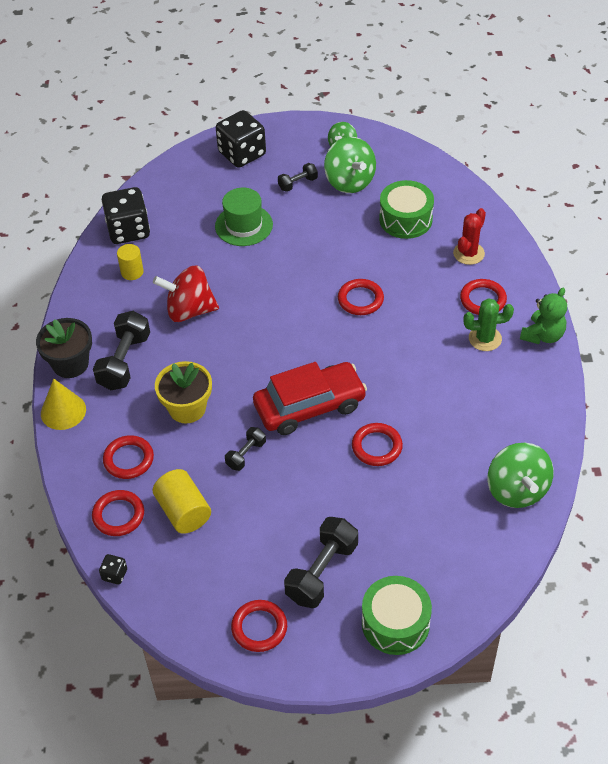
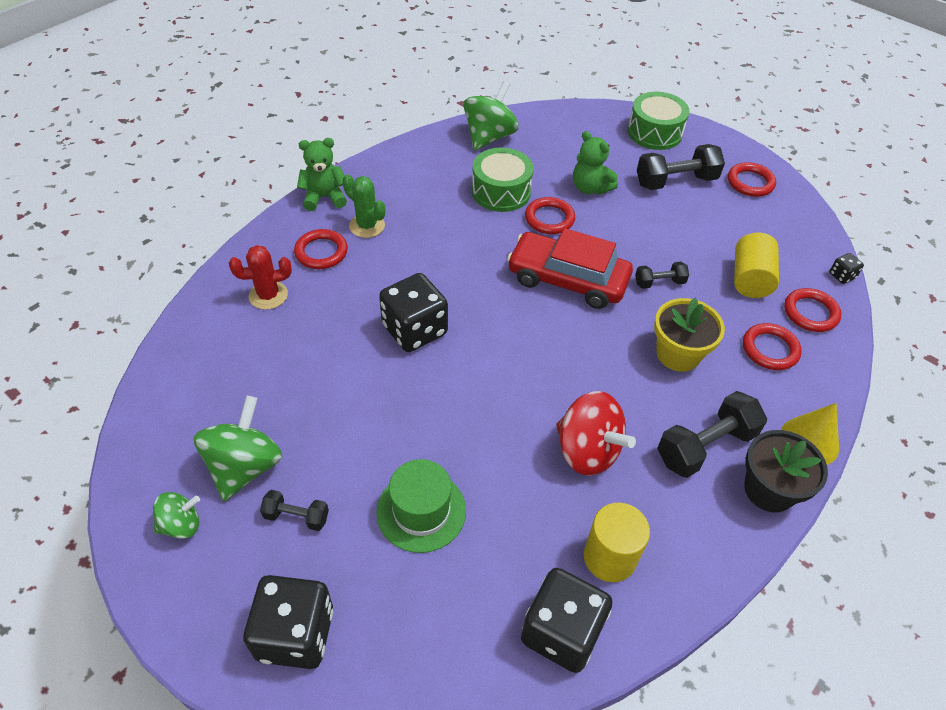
camera: 140 degrees left, 0 degrees up
(132, 272) = (609, 557): yellow cylinder -> yellow cylinder, size x1.51
(360, 299) = (414, 330): red ring -> black dice
(380, 504) = (590, 188): none -> green teddy bear
(405, 219) = (263, 372): green drum -> green drum (501, 191)

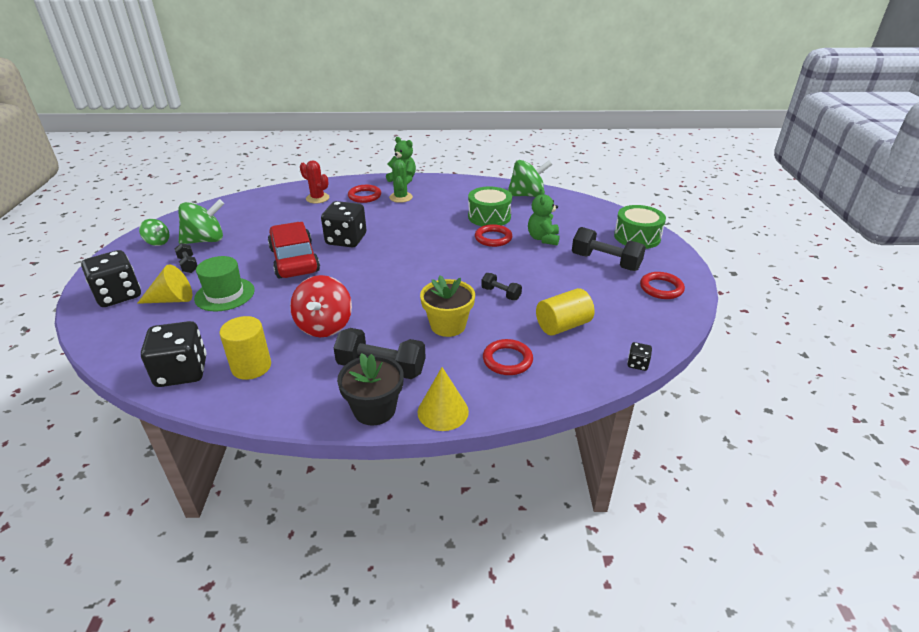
camera: 50 degrees right, 15 degrees down
(375, 574) = (172, 299): none -> yellow cone
(567, 279) = (452, 264): red car -> red car (294, 260)
(810, 313) = (572, 364): red ring -> none

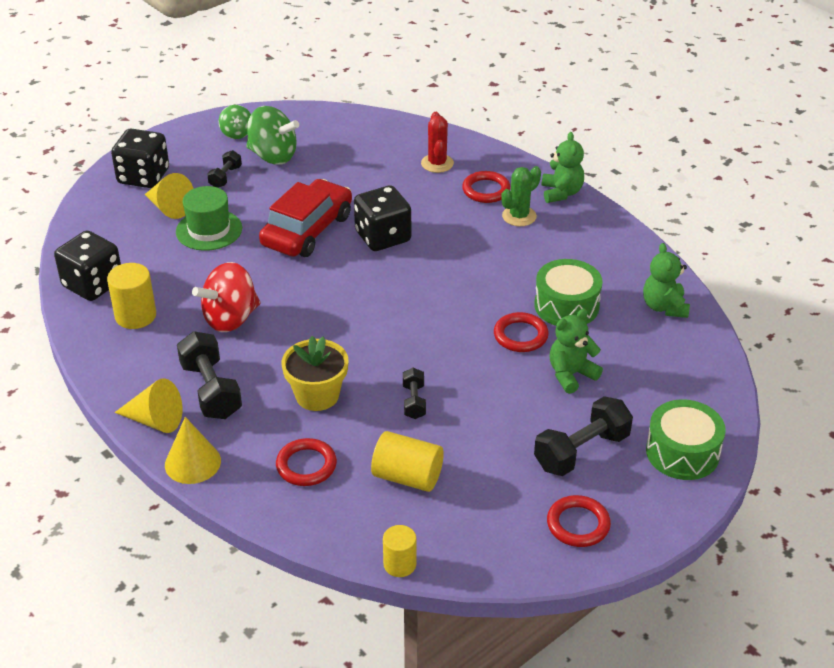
camera: 50 degrees right, 5 degrees up
(374, 409) = (155, 420): black flower pot -> yellow cone
(527, 195) = (664, 307): green spinning top -> green teddy bear
(605, 262) = (581, 451): black dumbbell -> black dumbbell turned 60 degrees clockwise
(637, 364) = (399, 564): black dice -> yellow cylinder

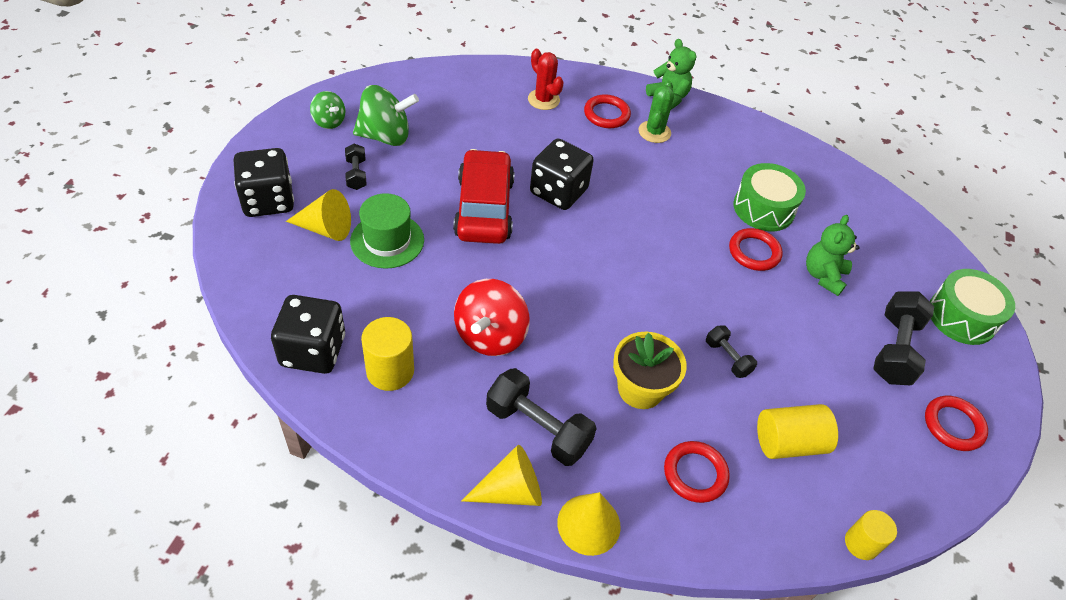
camera: 35 degrees left, 10 degrees up
(664, 307) = (833, 182): green teddy bear -> none

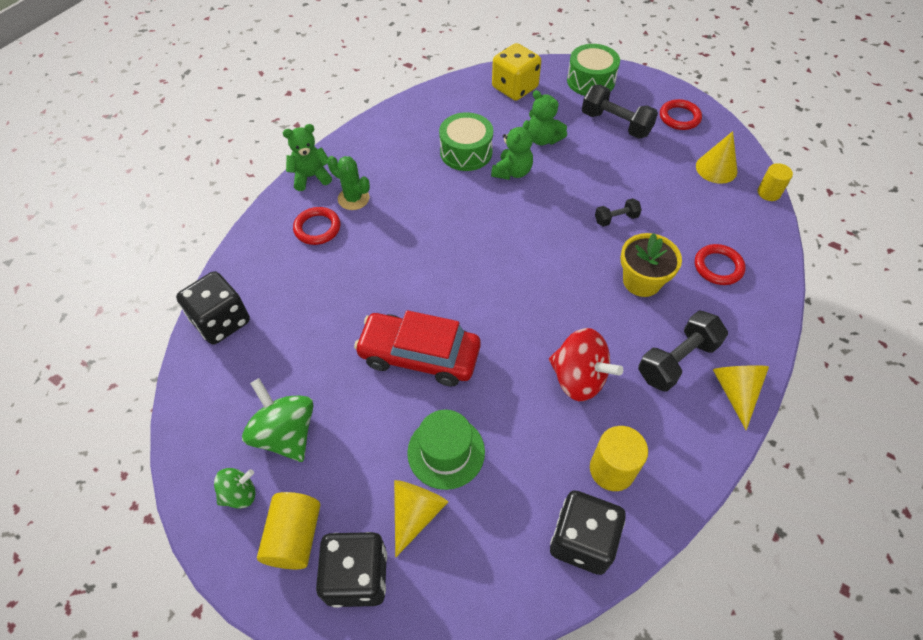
camera: 70 degrees left, 5 degrees up
(356, 174) = (339, 472): black dumbbell -> none
(386, 136) = (286, 434): green spinning top -> green spinning top turned 45 degrees counterclockwise
(543, 100) = (277, 274): red cactus -> none
(558, 192) = (412, 289): black dice -> black dice (221, 321)
(588, 524) = (762, 344): yellow cone -> yellow cone (716, 168)
(754, 252) = (512, 172): red ring -> green teddy bear
(788, 442) = (692, 206): yellow cylinder -> yellow cylinder (294, 537)
(897, 240) = (515, 88): none -> yellow dice

